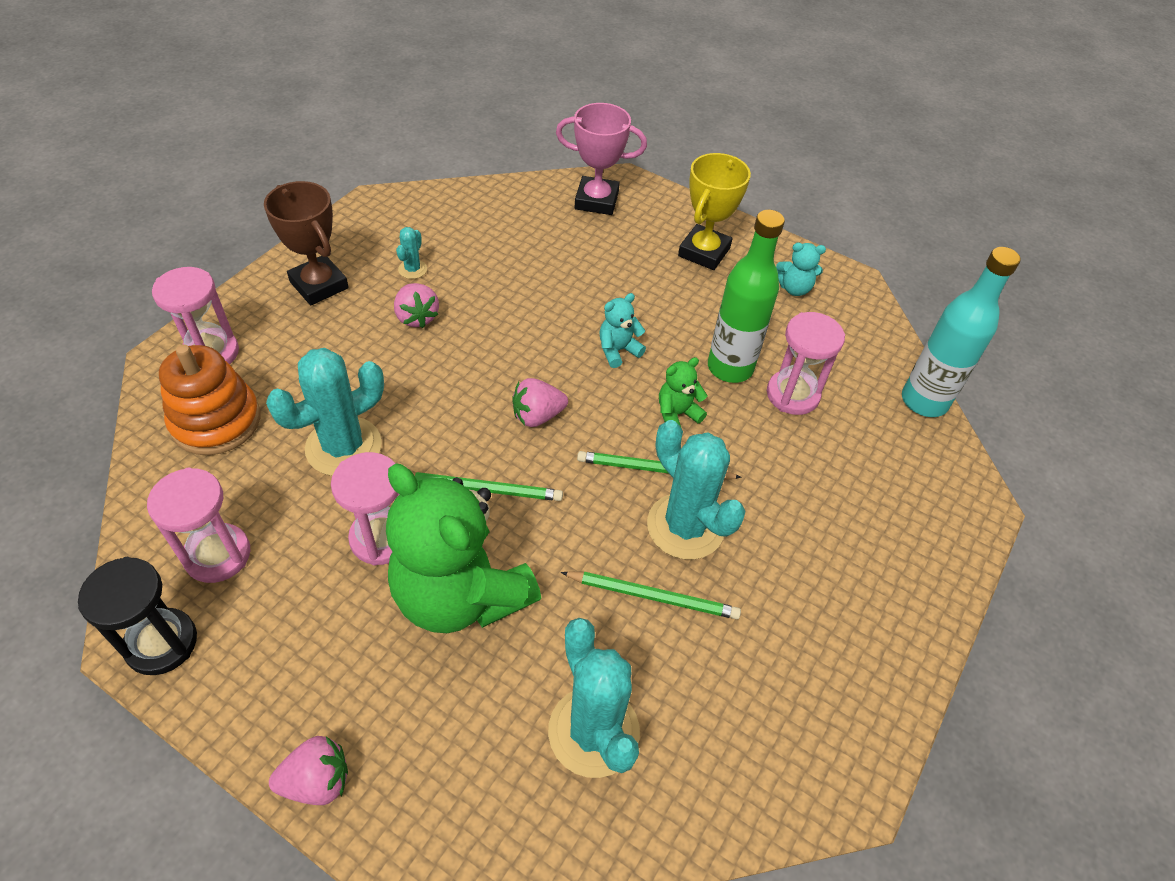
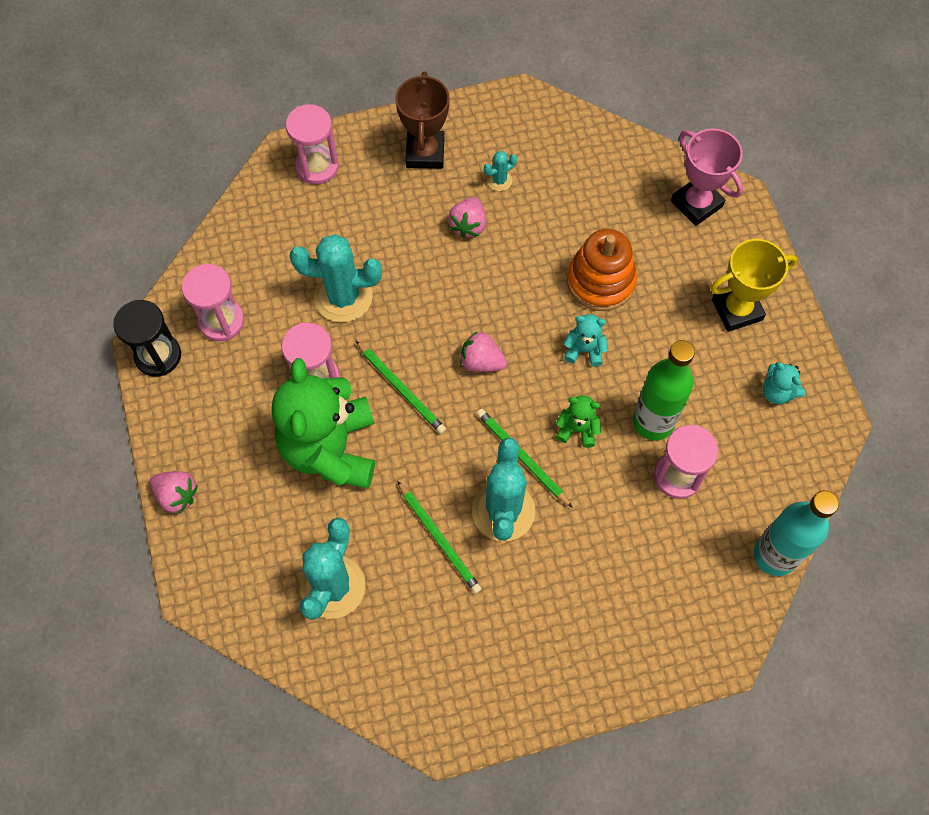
camera: 45 degrees right, 15 degrees up
(216, 421) = (284, 224): orange stacking toy -> orange stacking toy (600, 281)

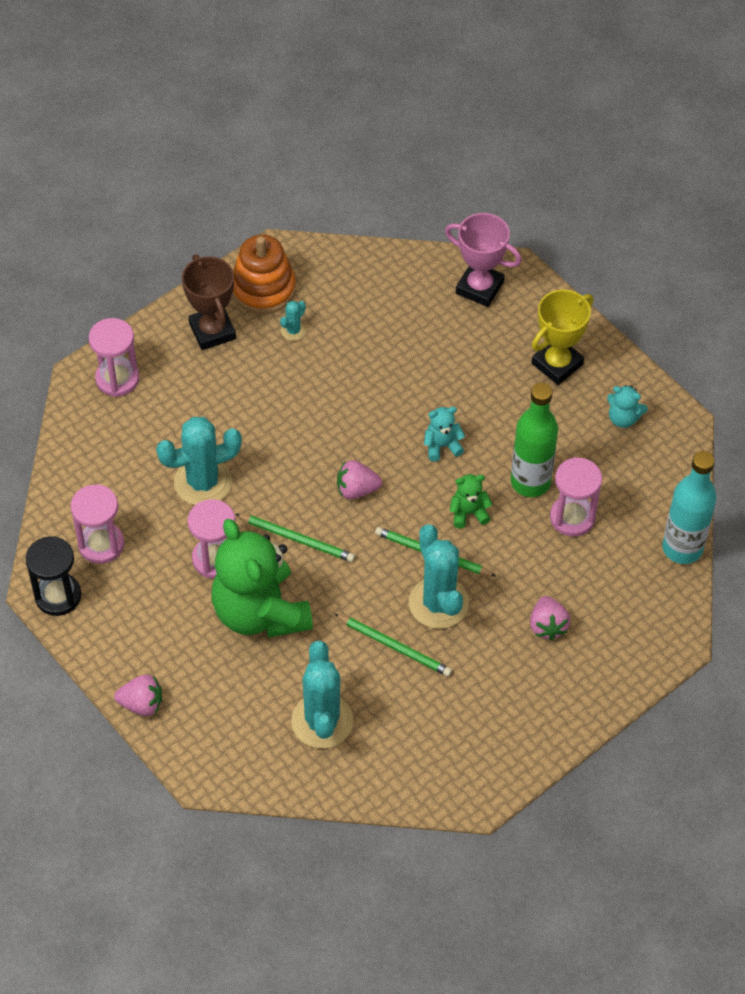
camera: 25 degrees left, 10 degrees down
(468, 225) = (285, 379): pink strawberry -> pink strawberry (547, 626)
(600, 281) = (427, 383): orange stacking toy -> orange stacking toy (263, 289)

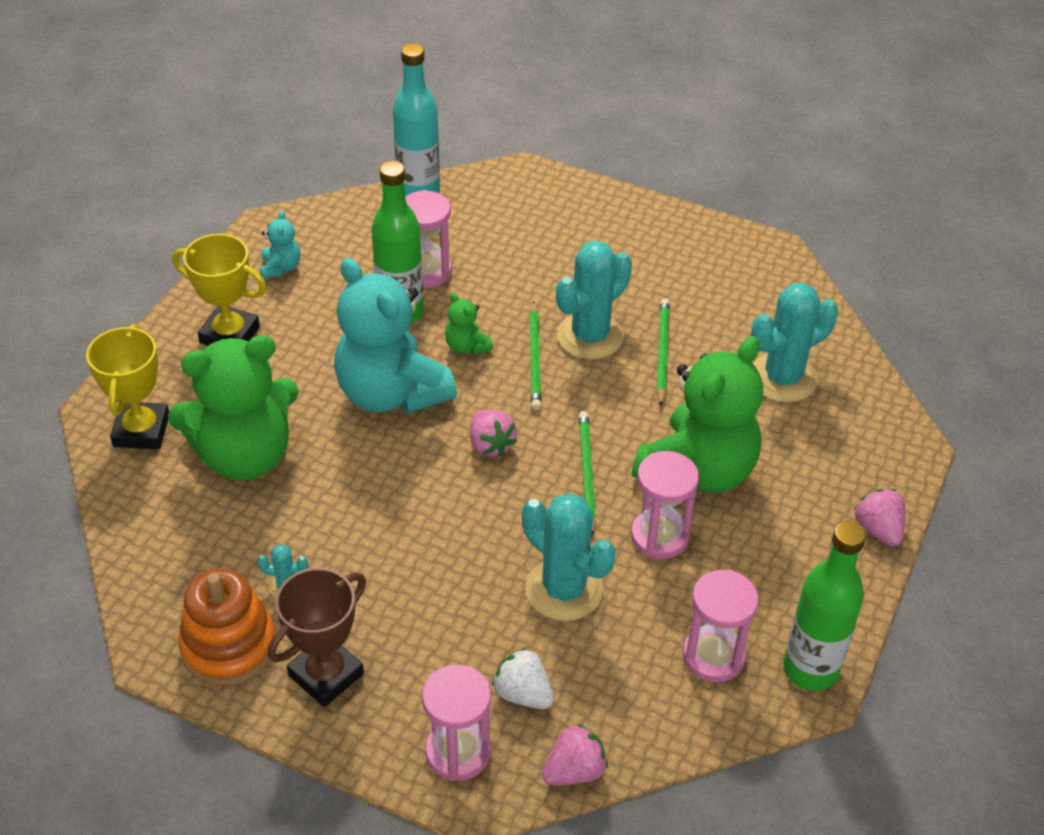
camera: 115 degrees left, 10 degrees down
(58, 596) = (810, 669): black hourglass -> green bottle
(137, 427) = (523, 694): none -> white strawberry
(424, 340) = (245, 455): none -> green teddy bear
(442, 446) = (391, 393): turquoise teddy bear -> turquoise teddy bear, size x2.41
(479, 287) = (141, 430): pink trophy -> yellow trophy
(547, 626) = (563, 255): pink strawberry -> pink strawberry (574, 771)

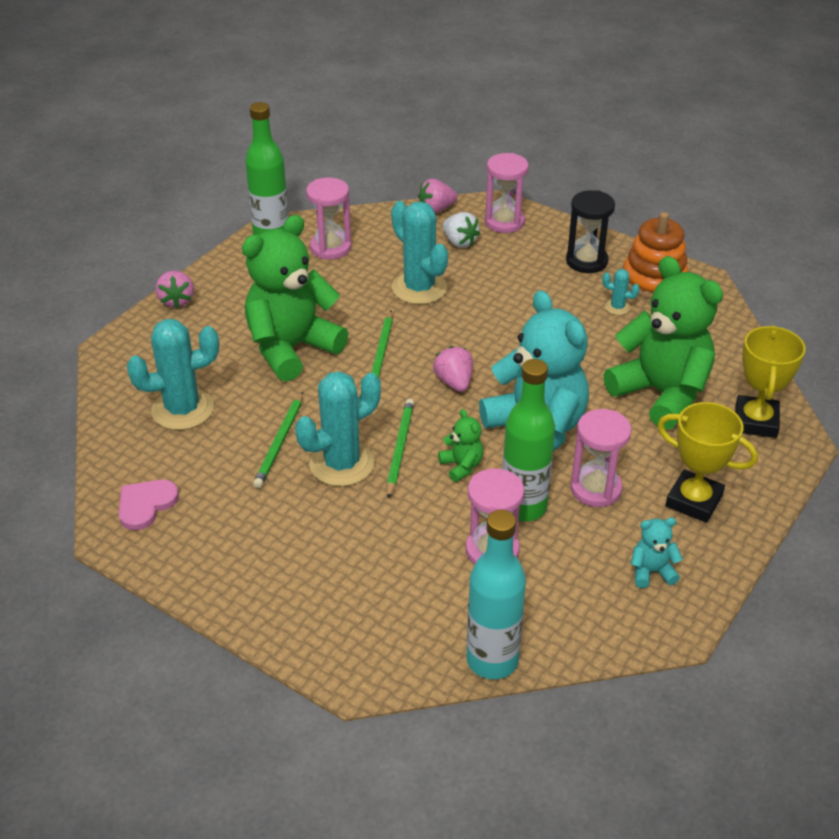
camera: 170 degrees left, 5 degrees down
(245, 455) = (661, 393): green teddy bear -> green teddy bear turned 60 degrees clockwise
(281, 267) = (651, 572): turquoise teddy bear -> turquoise teddy bear turned 75 degrees clockwise
(326, 675) = (586, 261): brown trophy -> black hourglass
(659, 536) = (339, 311): pink hourglass -> pink hourglass (596, 489)
(762, 279) = (146, 505): none -> pink heart

